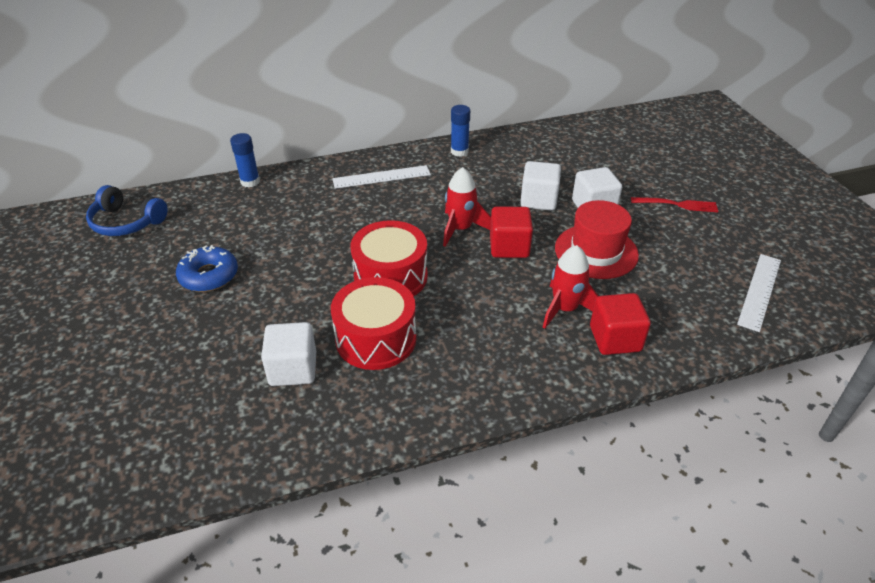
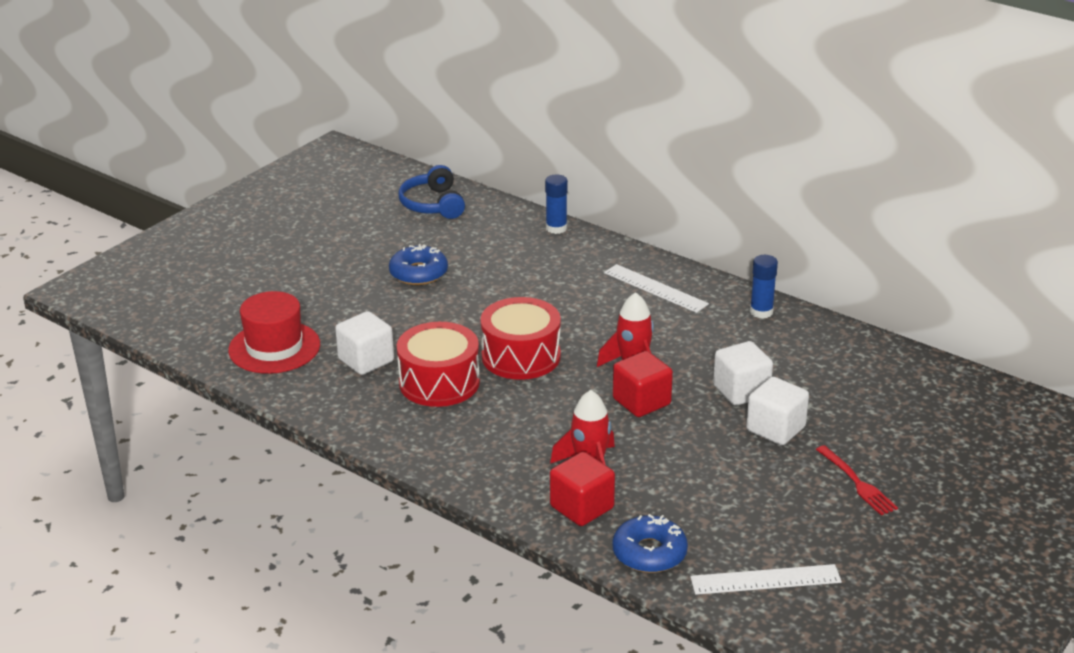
camera: 55 degrees right, 10 degrees down
(596, 251) = (700, 455): red hat -> red hat (274, 347)
(696, 331) = (649, 553): none -> blue donut

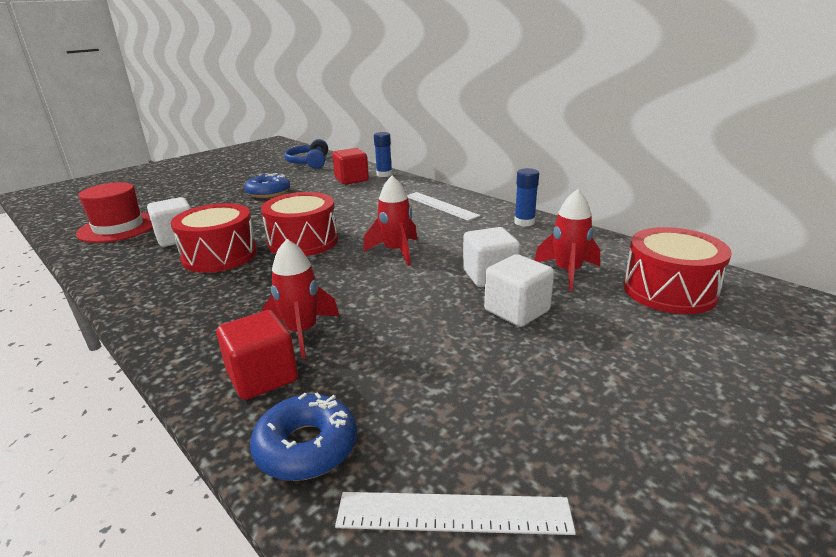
camera: 10 degrees right, 5 degrees down
(641, 402) = (388, 279): red cube -> red cube (351, 179)
(816, 381) = (567, 272): none -> red rocket
(857, 483) = (607, 376): red fork -> none
(911, 396) = (669, 290): none -> red drum

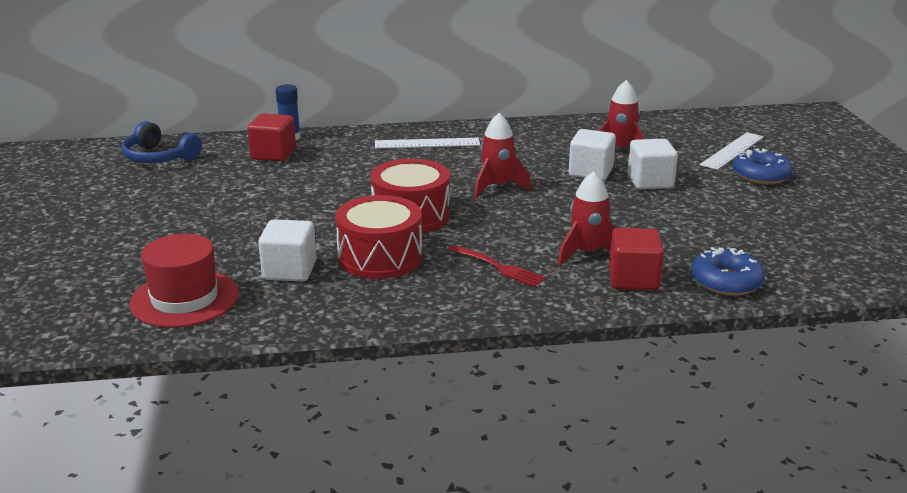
camera: 55 degrees left, 0 degrees up
(237, 301) = (498, 267): none -> red fork
(268, 192) = (228, 200): blue donut -> blue donut (761, 175)
(453, 513) = (813, 258): white ruler -> white ruler (732, 151)
(524, 222) = (518, 130): blue glue stick -> none
(669, 290) = (682, 136): red drum -> none

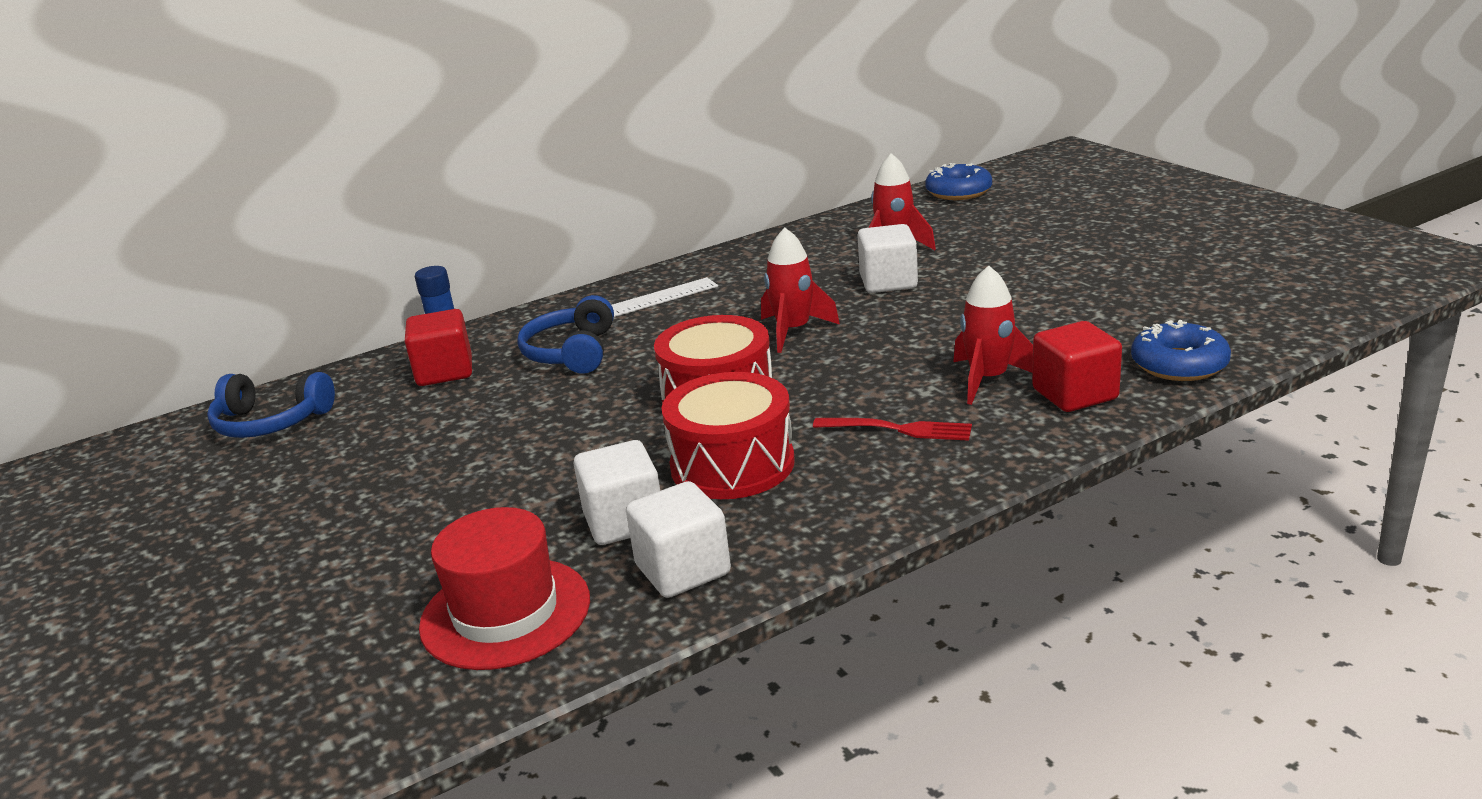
camera: 20 degrees left, 0 degrees up
(354, 163) = (572, 352): none -> blue headphones
(650, 182) = (969, 274): white cube -> white cube (683, 570)
(732, 151) = (1022, 215): white ruler -> none
(761, 175) = (1083, 234): blue donut -> blue donut (958, 192)

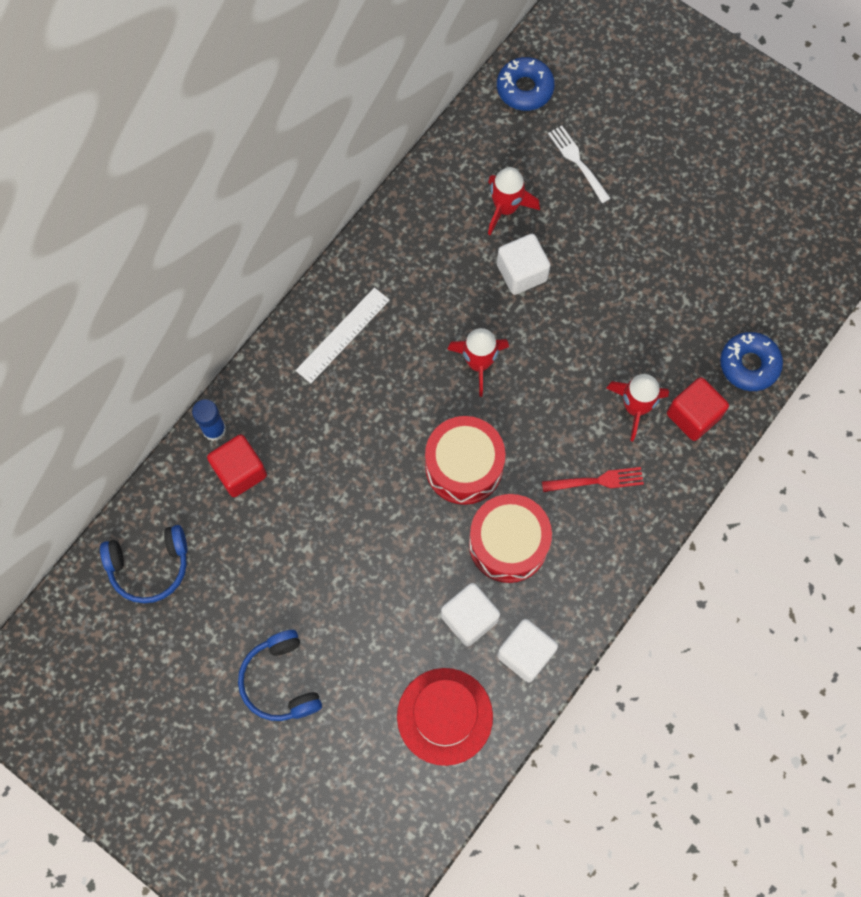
camera: 25 degrees left, 45 degrees up
(572, 352) = (324, 425): blue headphones -> blue headphones (281, 681)
(997, 228) = (577, 162): none -> white fork

